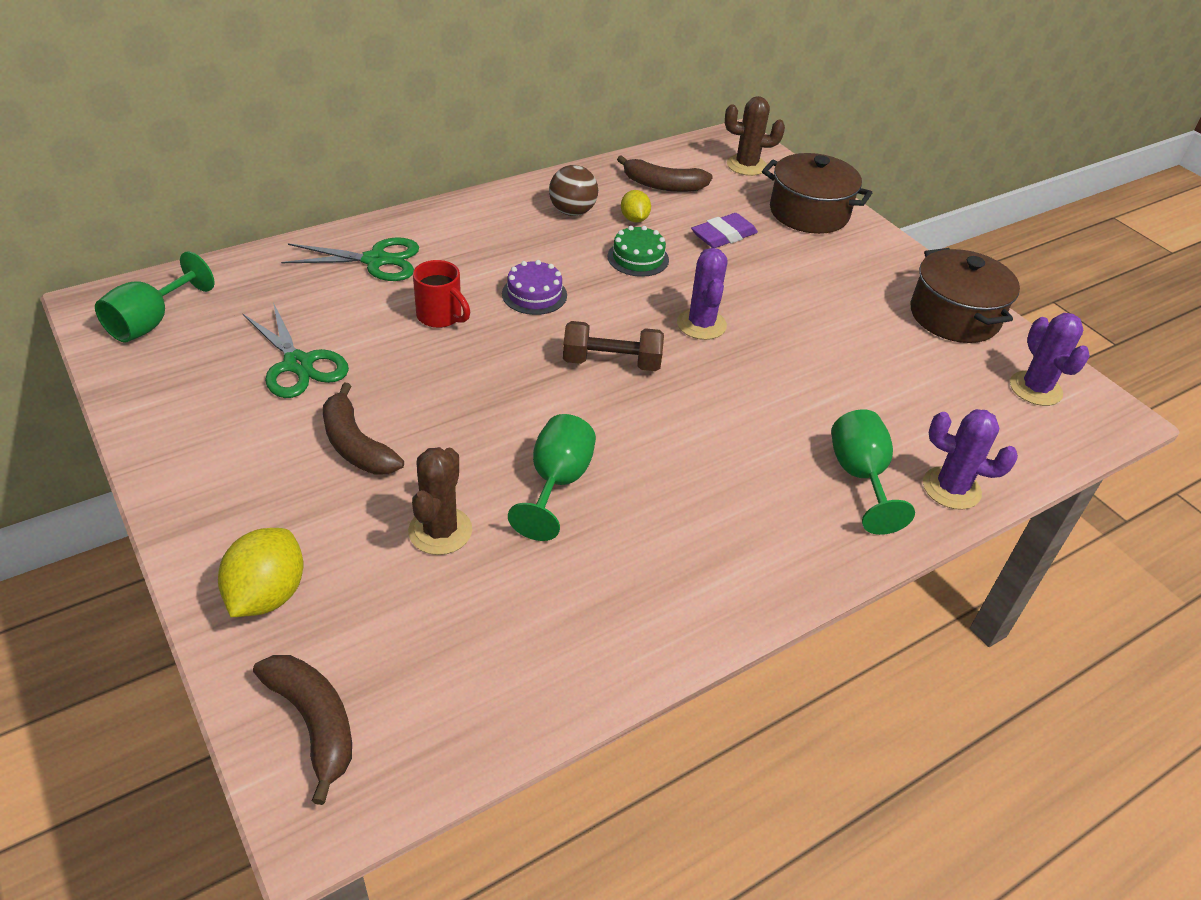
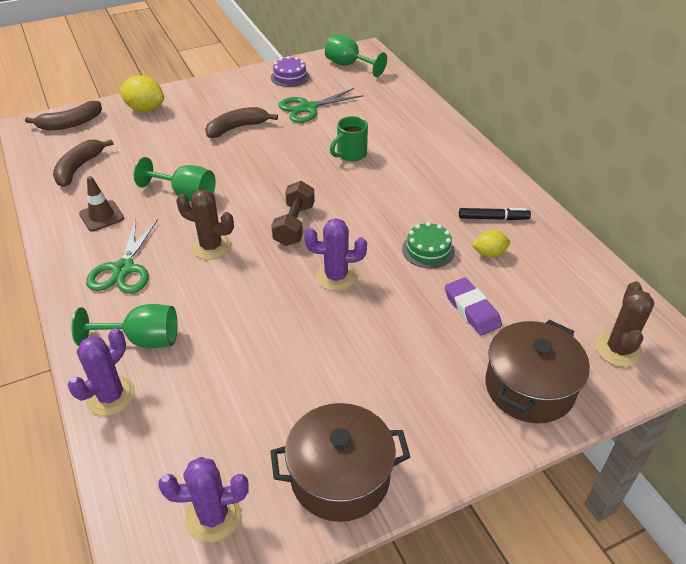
camera: 100 degrees right, 0 degrees up
(376, 260) = (413, 129): green scissors -> green scissors (123, 269)
(440, 531) = (165, 154): brown cactus -> brown cactus (211, 247)
(441, 317) = (350, 154): red mug -> green mug
(534, 294) = (376, 194): purple cake -> purple cake (290, 77)
(572, 212) = (493, 218): brown ball -> black marker
(628, 581) = (101, 216): none -> brown traffic cone
(663, 185) = (554, 278): brown banana -> brown banana (79, 168)

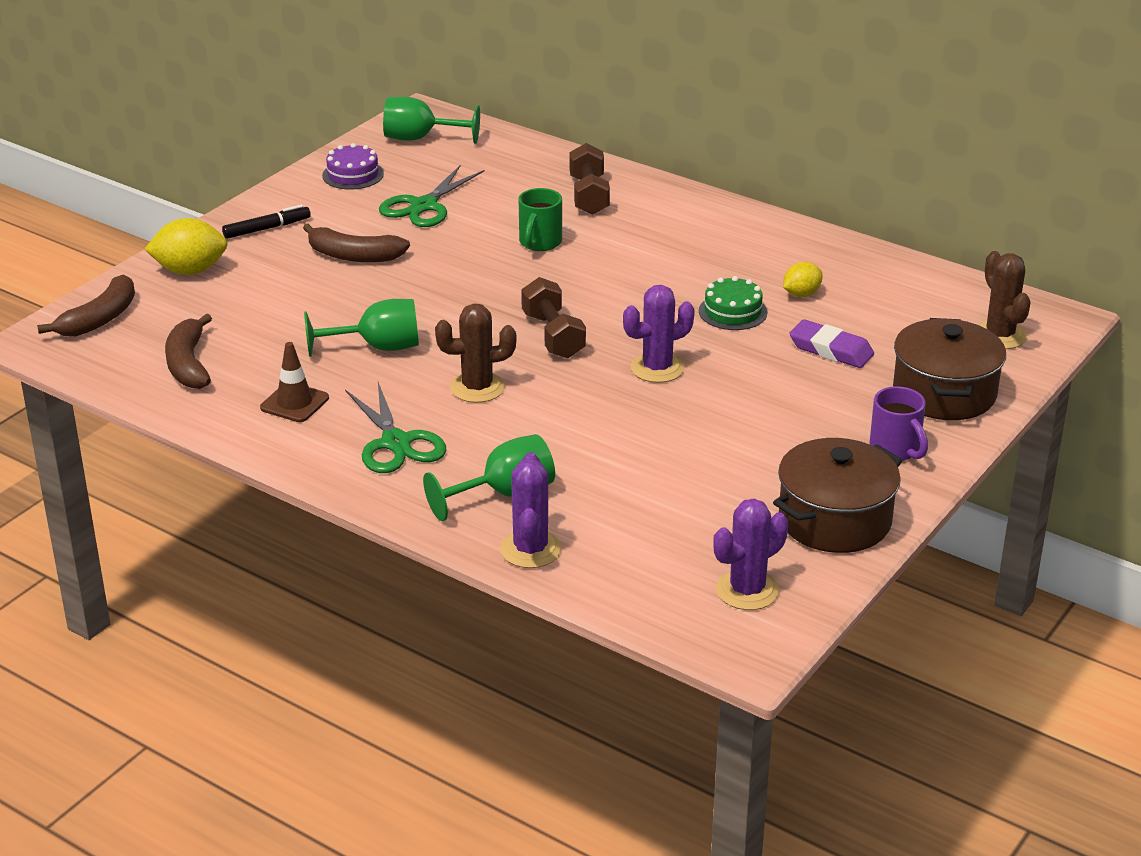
camera: 30 degrees left, 10 degrees down
(237, 128) = (354, 256): brown banana -> brown banana turned 105 degrees counterclockwise
(412, 131) = (589, 195): none -> brown dumbbell
(446, 427) = (896, 450): none -> purple mug
(493, 218) = (774, 259): black marker -> black marker (267, 228)

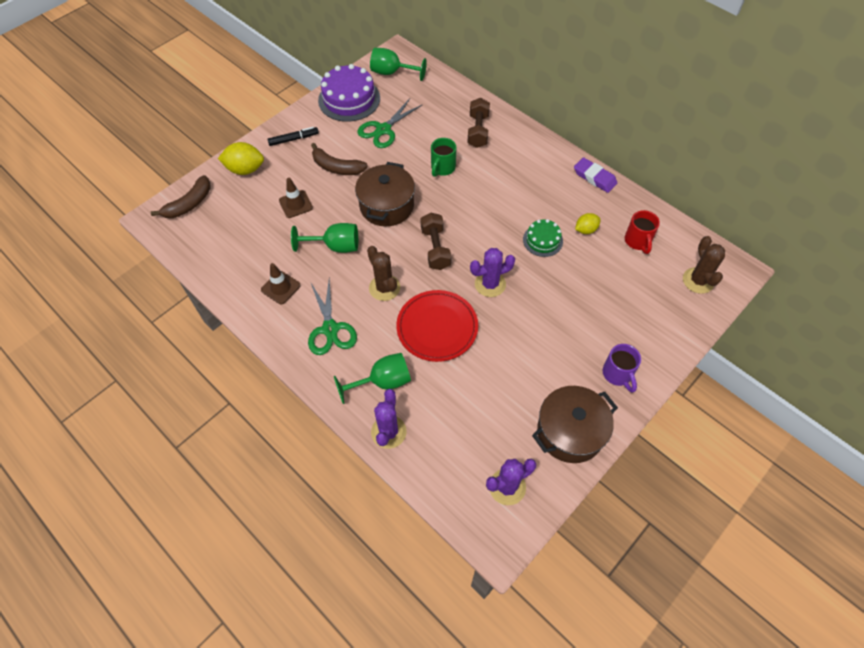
camera: 10 degrees right, 25 degrees up
(188, 364) = (229, 247): brown banana -> none
(293, 304) = (295, 204): none -> brown traffic cone
(353, 175) = (349, 99): purple cake -> purple cake, size x1.80
(477, 388) = (384, 288): brown cactus -> brown cactus turned 60 degrees clockwise
(580, 425) = (437, 327): none -> red plate
(831, 350) = (594, 280): purple eraser -> purple eraser (594, 177)
(890, 300) = (638, 241): none -> red mug
(944, 393) = (655, 328): brown pot -> brown pot (387, 206)

